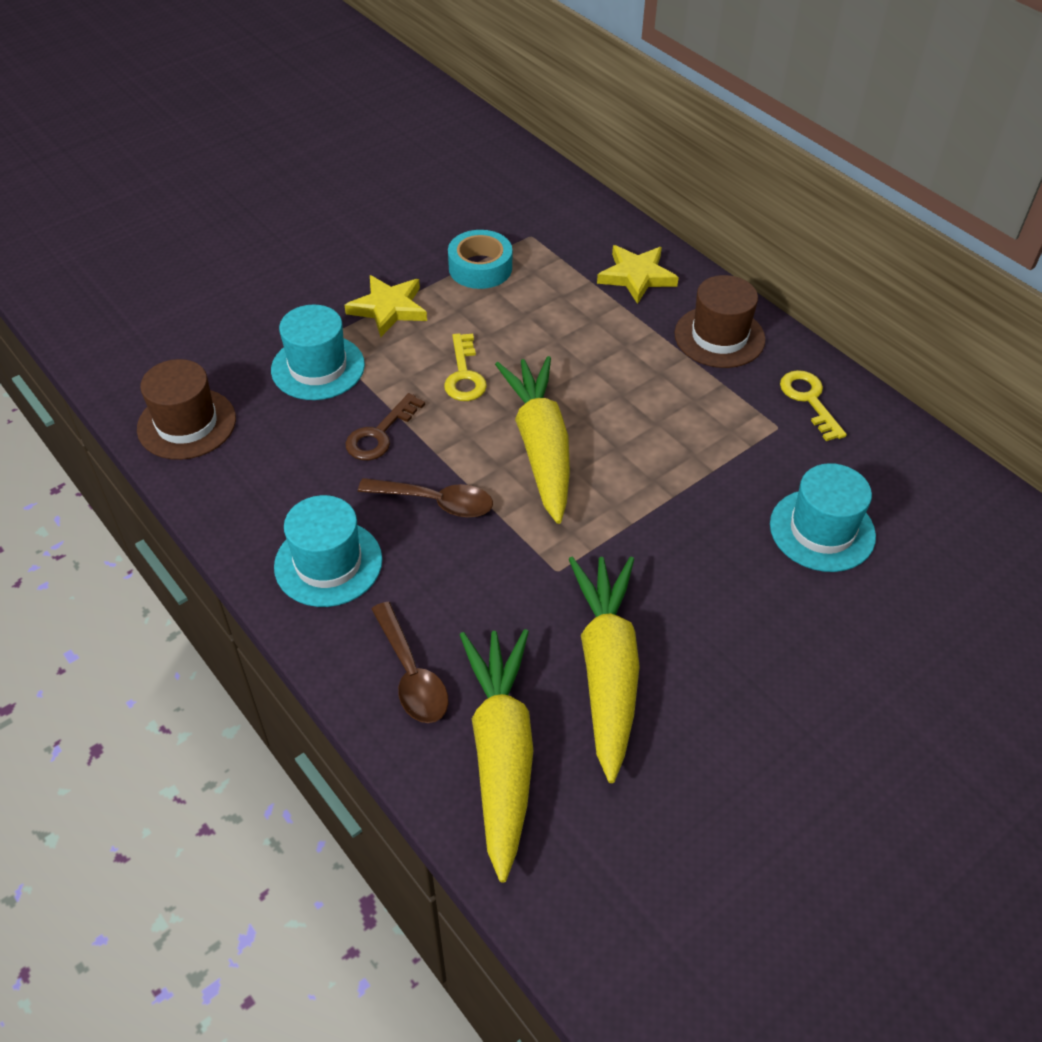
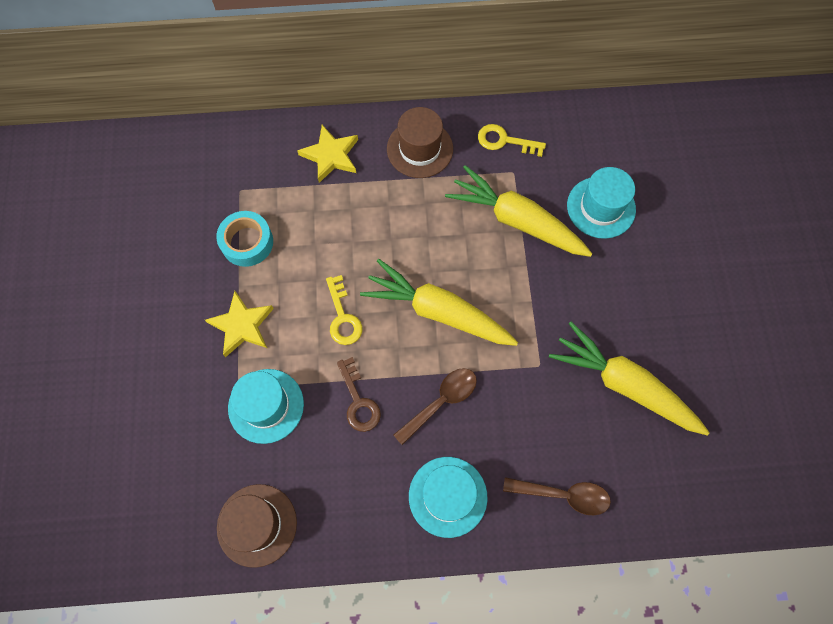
camera: 55 degrees left, 20 degrees up
(464, 375) = (343, 317): yellow key -> yellow key turned 45 degrees clockwise
(501, 753) = (645, 477): yellow carrot -> yellow carrot (517, 220)

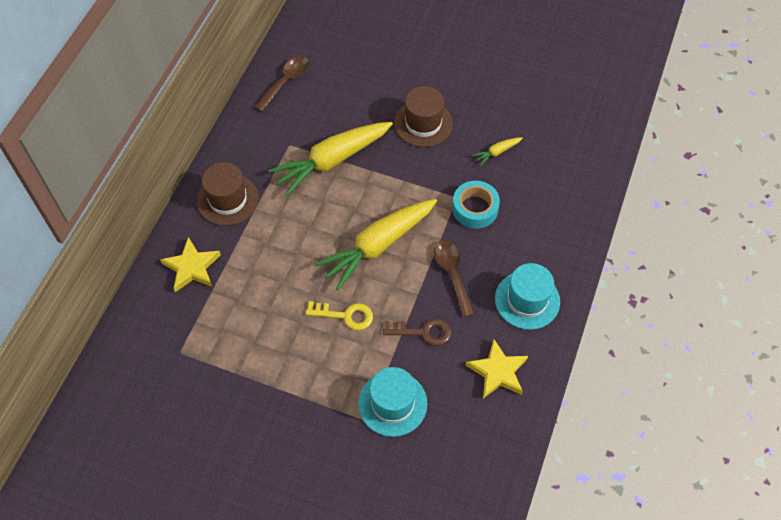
camera: 65 degrees left, 10 degrees down
(242, 325) = (311, 397): yellow star -> yellow star (498, 371)
(247, 242) = (235, 364): turquoise tape -> turquoise tape (475, 208)
(257, 525) = (489, 447): brown hat -> brown hat (423, 123)
(504, 141) = (258, 138): yellow key -> none
(563, 495) = (559, 225): brown spoon -> brown spoon (286, 82)
(601, 207) = (353, 103): turquoise hat -> none
(624, 384) = (497, 152): yellow carrot -> yellow carrot, size x0.42

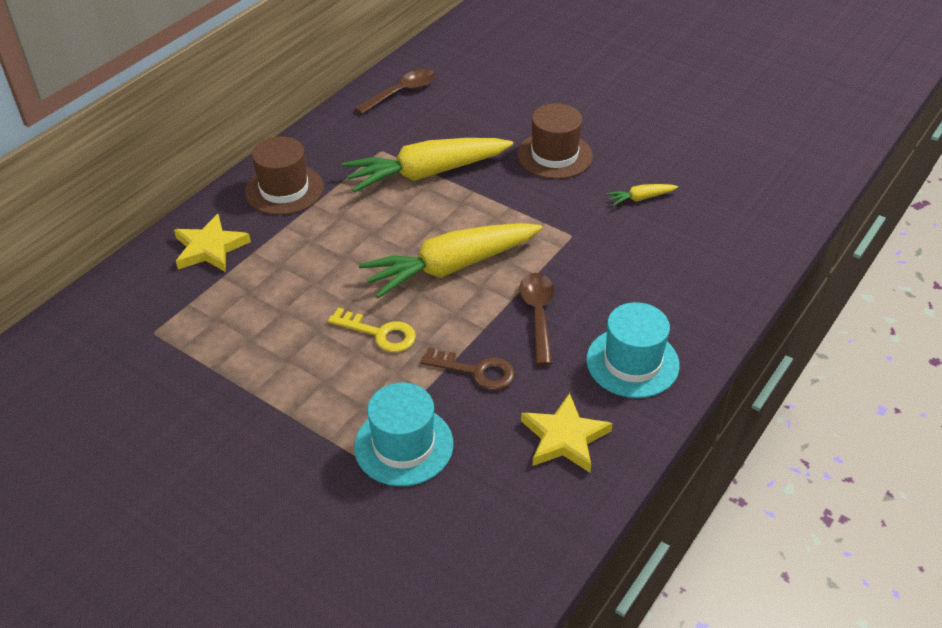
camera: 15 degrees right, 15 degrees down
(475, 208) = (592, 251): turquoise tape -> none

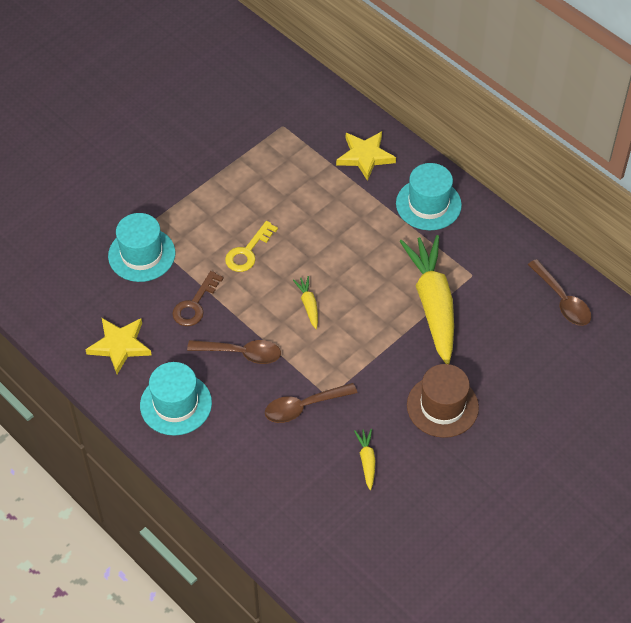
camera: 100 degrees right, 10 degrees up
(284, 190) = (428, 204): brown hat -> turquoise hat
(451, 267) = (308, 305): yellow carrot -> yellow carrot, size x0.42
(593, 252) = (303, 407): none -> brown spoon

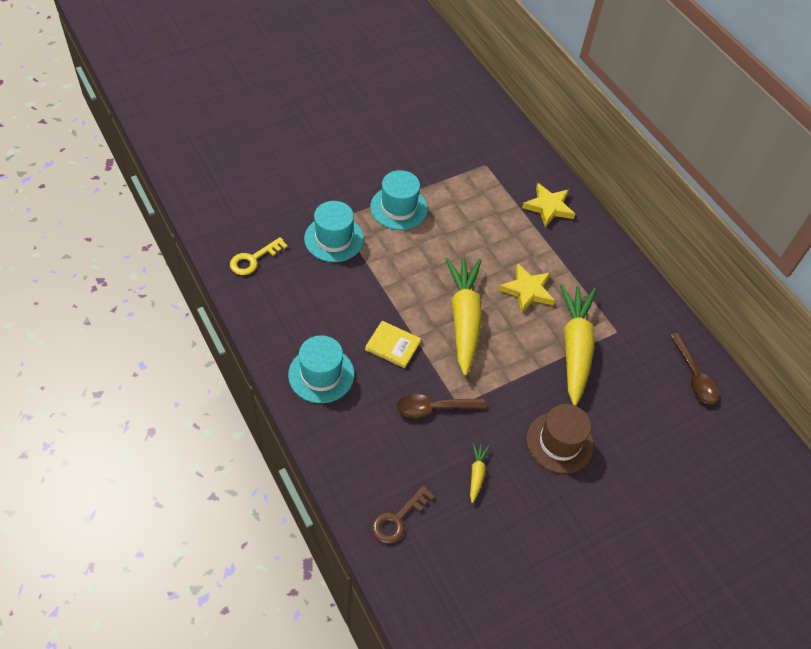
camera: 10 degrees right, 0 degrees up
(120, 346) = (289, 310): yellow star -> yellow star (527, 290)
(195, 304) = (365, 292): brown key -> brown key (398, 519)
(241, 353) = (393, 345): brown spoon -> yellow book
(248, 252) = (425, 260): yellow key -> yellow key (253, 259)
(308, 305) = (464, 319): yellow carrot -> yellow carrot, size x2.41
(428, 204) = (593, 260): turquoise hat -> turquoise hat (398, 208)

